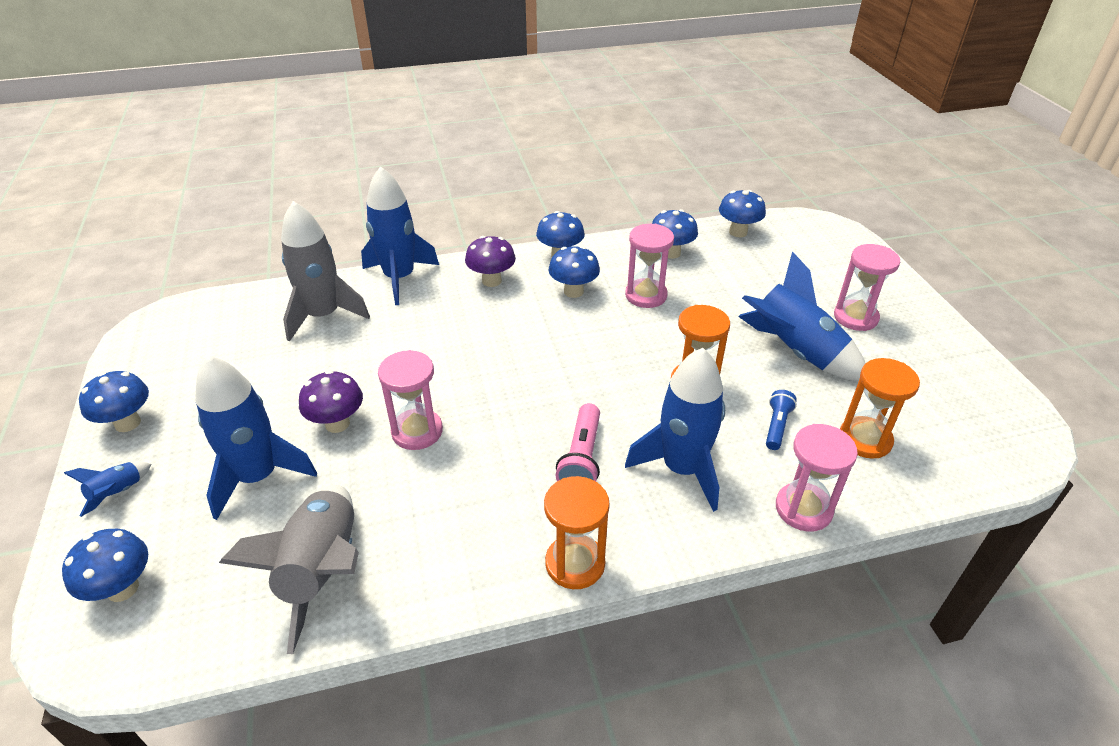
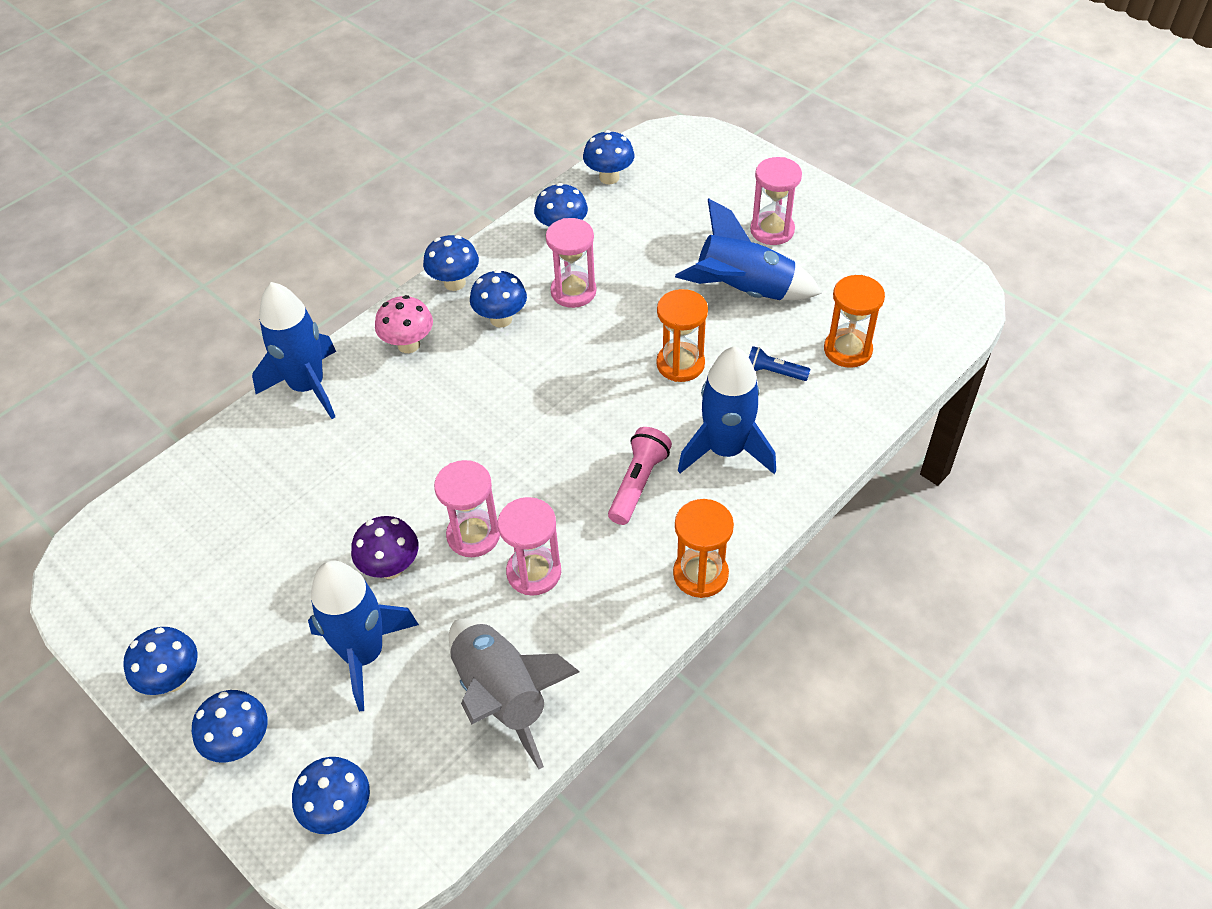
camera: 30 degrees left, 10 degrees up
(118, 493) = (241, 743): blue rocket -> blue mushroom
(323, 316) = (266, 467): grey rocket -> none
(491, 281) = (408, 345): purple mushroom -> pink mushroom
(582, 458) = (638, 483): pink flashlight -> pink flashlight turned 135 degrees counterclockwise
(777, 426) = (774, 372): blue flashlight -> blue flashlight turned 60 degrees counterclockwise
(803, 509) = (838, 435): pink hourglass -> pink hourglass (534, 572)

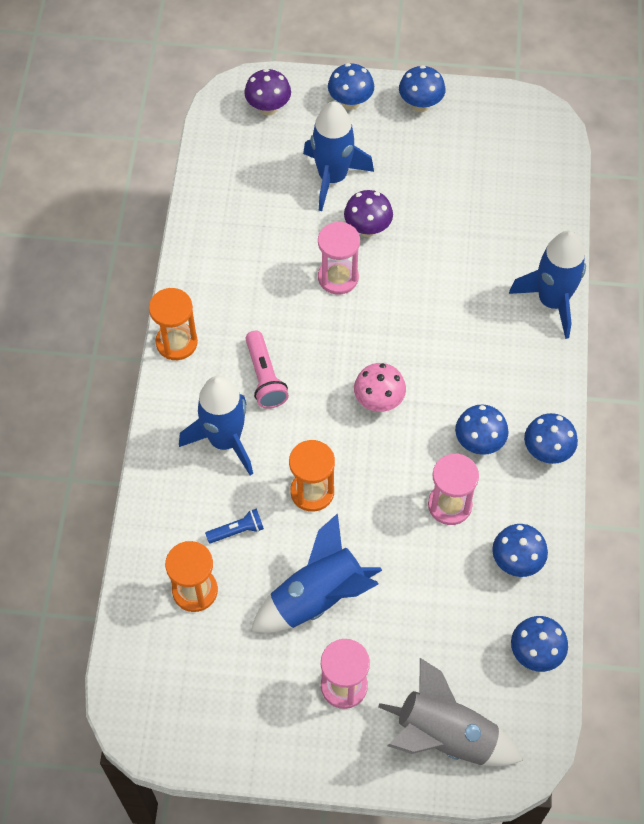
camera: 140 degrees right, 10 degrees up
(339, 811) = (268, 108): blue mushroom -> purple mushroom
(408, 345) = (521, 377): pink mushroom -> pink mushroom (378, 401)
(502, 695) = (235, 206): grey rocket -> grey rocket (445, 736)
(534, 572) = (280, 279): pink hourglass -> none

